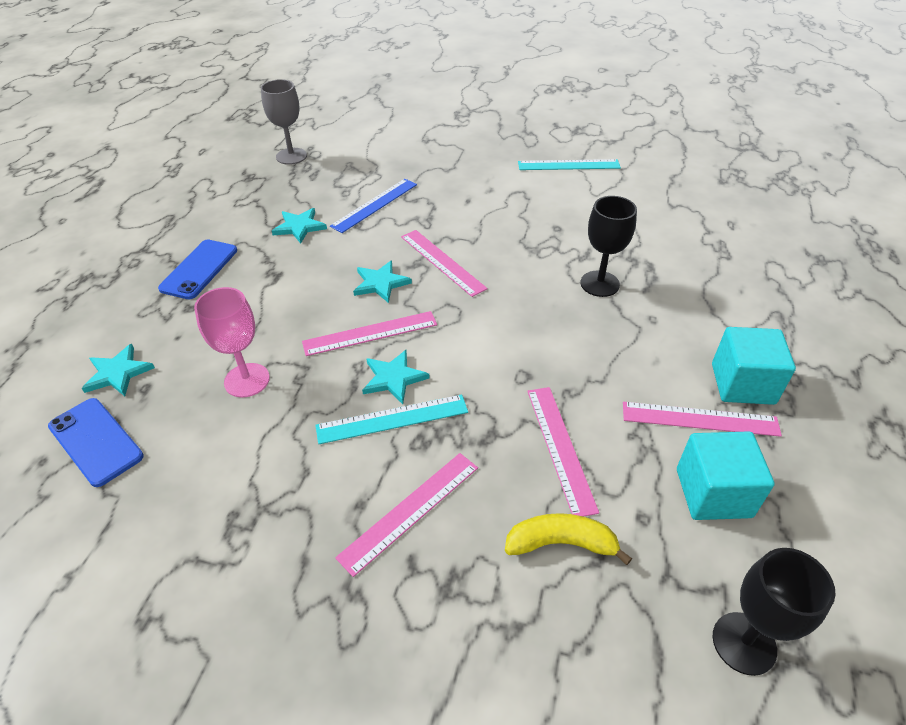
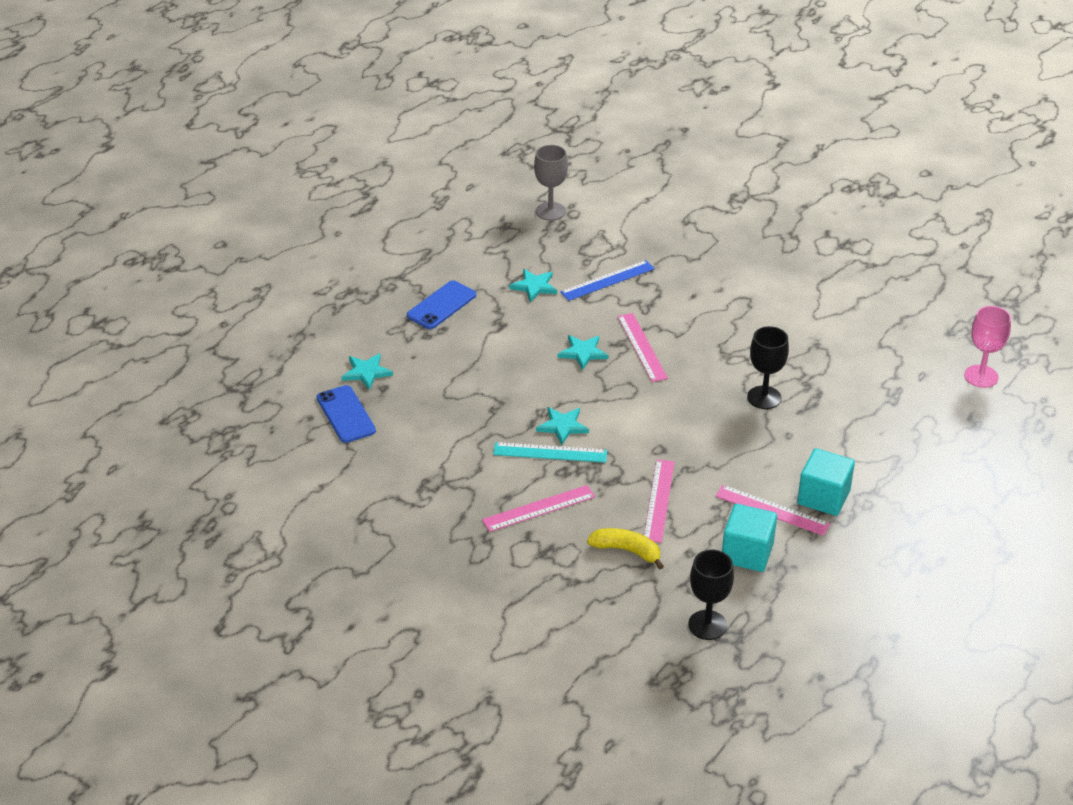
camera: 20 degrees right, 5 degrees down
(247, 380) = (456, 400): pink goblet -> pink goblet (981, 376)
(370, 333) = (558, 390): pink ruler -> none
(568, 165) = (810, 281): turquoise ruler -> none

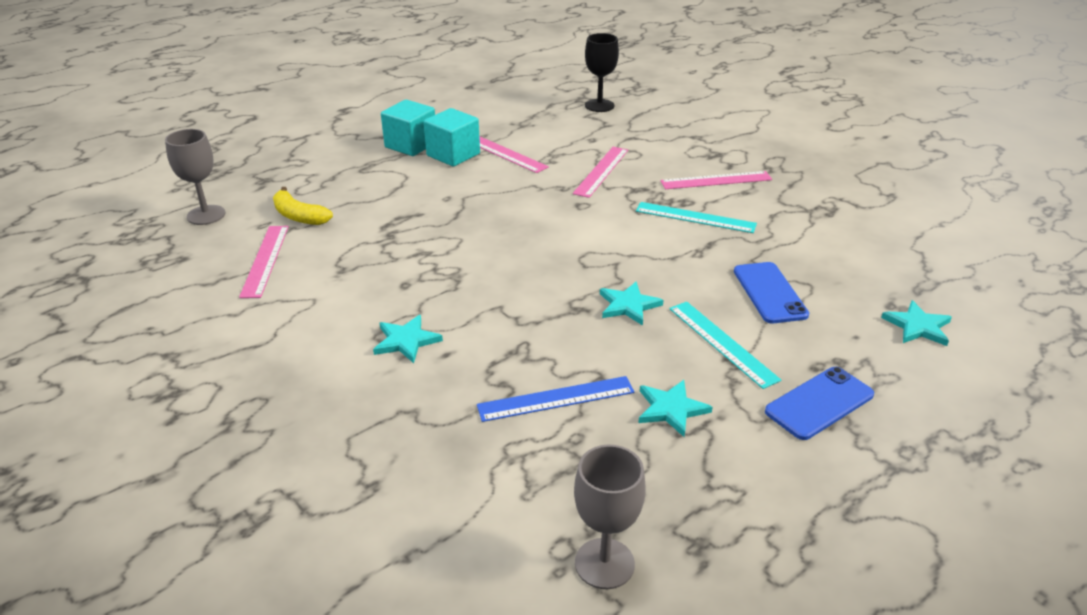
camera: 165 degrees left, 5 degrees down
(345, 414) = (933, 283): blue phone -> blue phone (770, 293)
(508, 335) = (722, 343): none -> turquoise ruler
(562, 426) = (676, 237): turquoise star -> turquoise star (406, 341)
(627, 551) = (644, 146): yellow banana -> yellow banana (299, 216)
(642, 347) = (551, 300): pink ruler -> pink ruler (265, 260)
(747, 553) = (544, 134): turquoise cube -> turquoise cube (411, 145)
(764, 397) = (445, 230): black goblet -> none
(981, 376) = (206, 215): pink goblet -> grey goblet

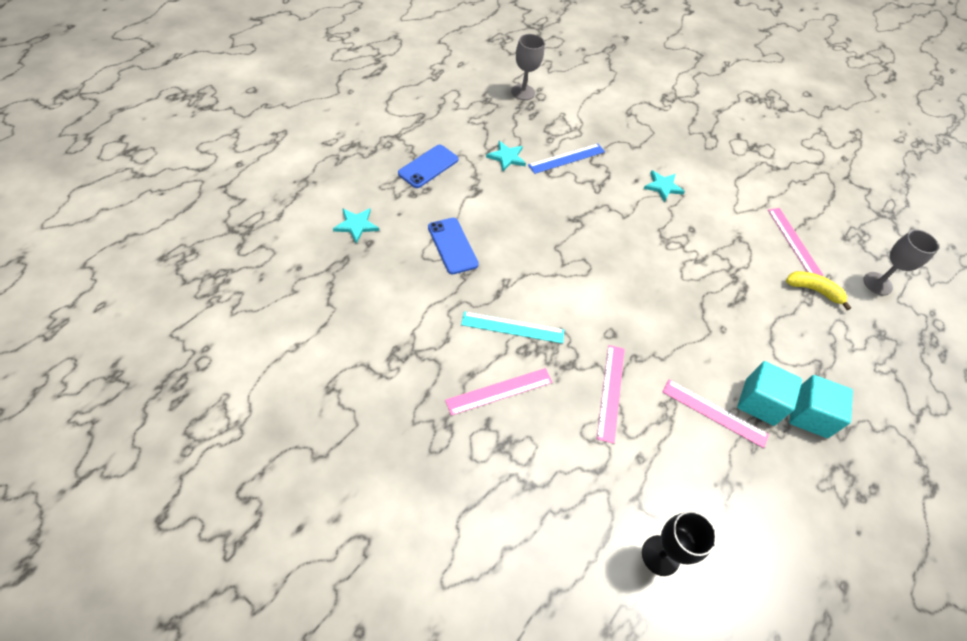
camera: 160 degrees right, 20 degrees up
(628, 305) = (545, 225): turquoise star -> none
(722, 343) = (482, 201): turquoise ruler -> none

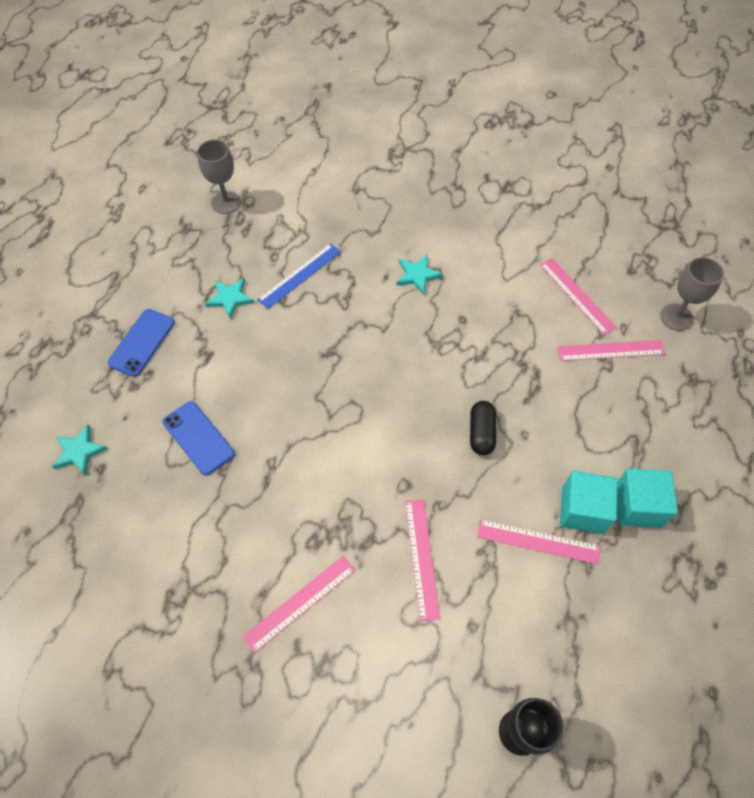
camera: 10 degrees left, 5 degrees up
(513, 327) = (294, 518): turquoise ruler -> none
(686, 316) = (481, 433): none -> black capsule
(813, 290) = (610, 350): yellow banana -> pink ruler

